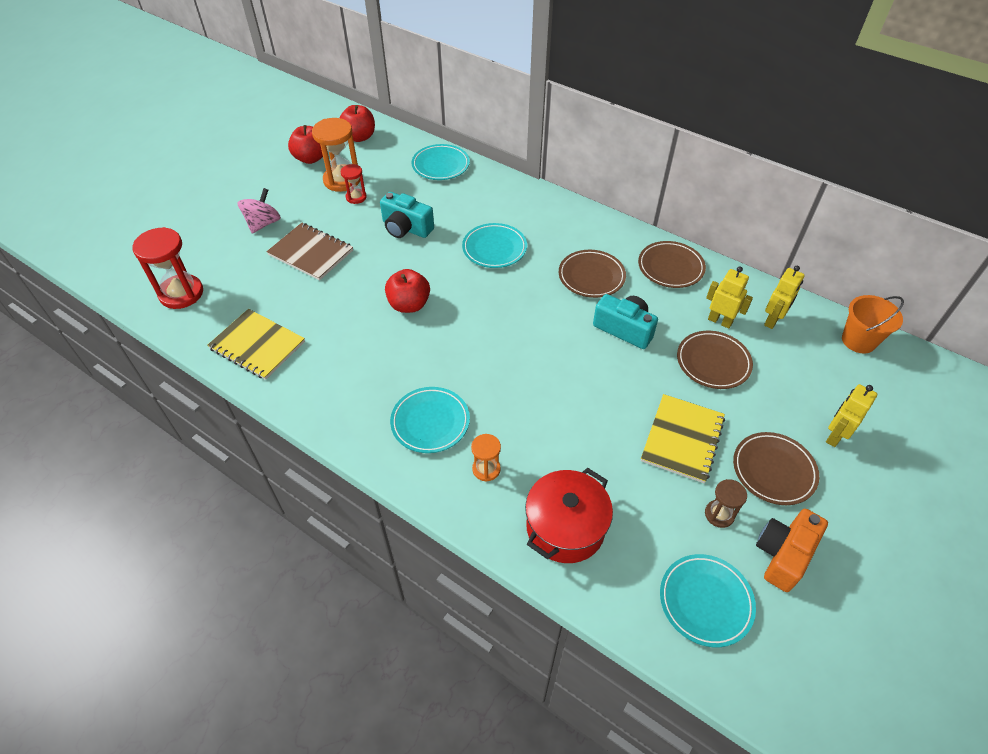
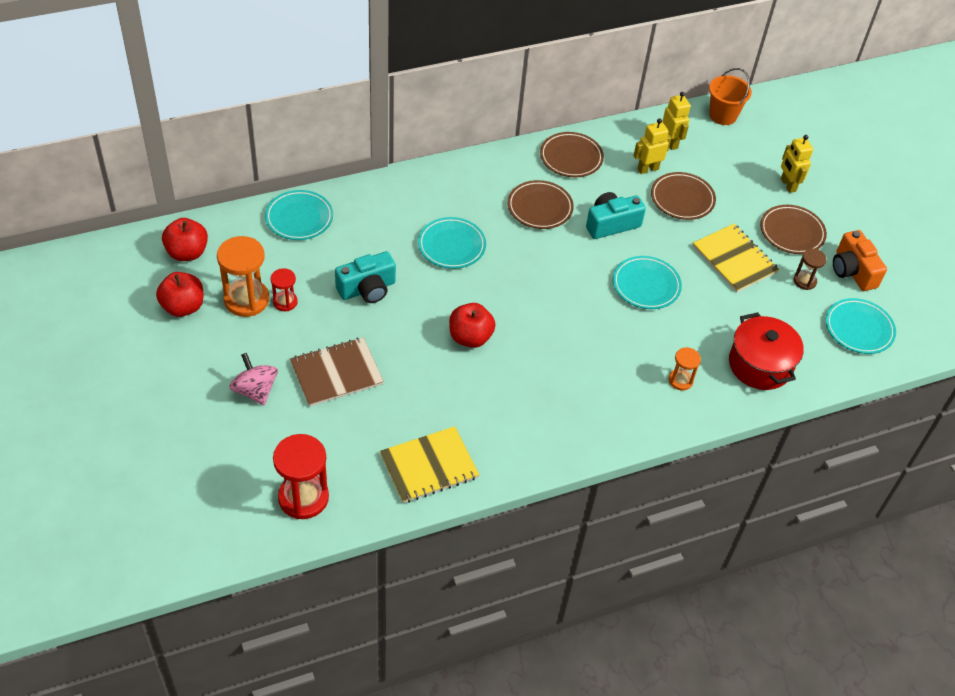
camera: 60 degrees left, 0 degrees up
(430, 422) = (611, 390): turquoise plate -> turquoise plate (646, 285)

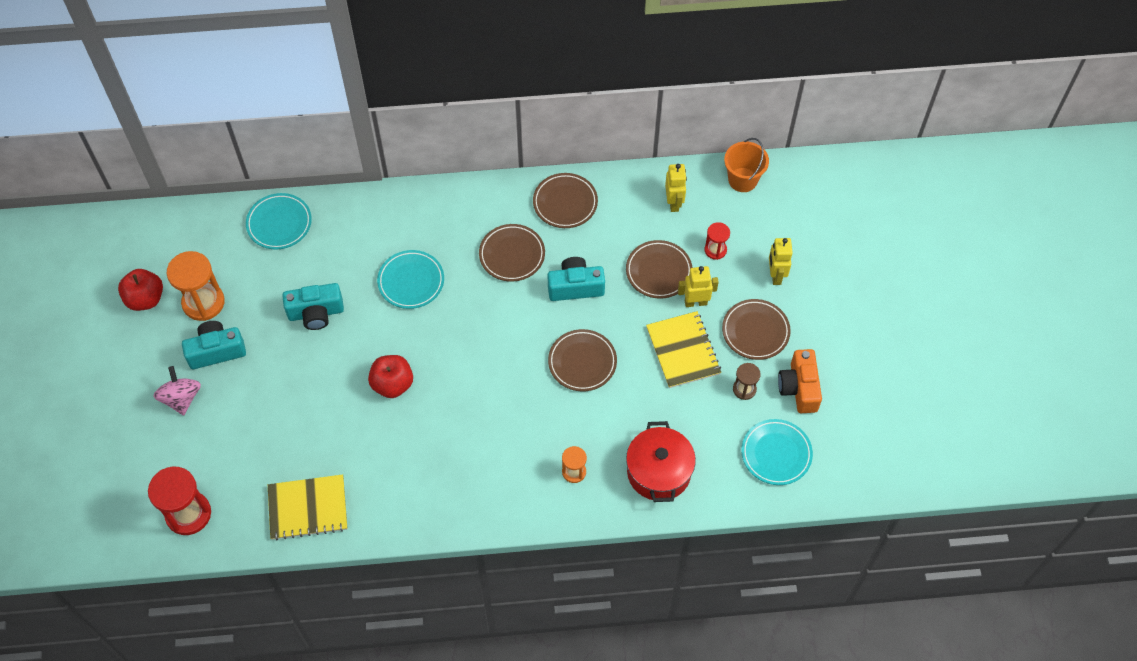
camera: 20 degrees right, 10 degrees up
(187, 252) = (166, 242): red apple -> none
(276, 341) = (216, 351): none -> turquoise camera
(285, 302) = (237, 312): red hourglass -> red hourglass (715, 250)
(336, 373) = (258, 396): brown notebook -> none
(646, 285) = (582, 362): turquoise plate -> brown plate
(647, 169) = (637, 230): yellow robot -> yellow robot (695, 302)

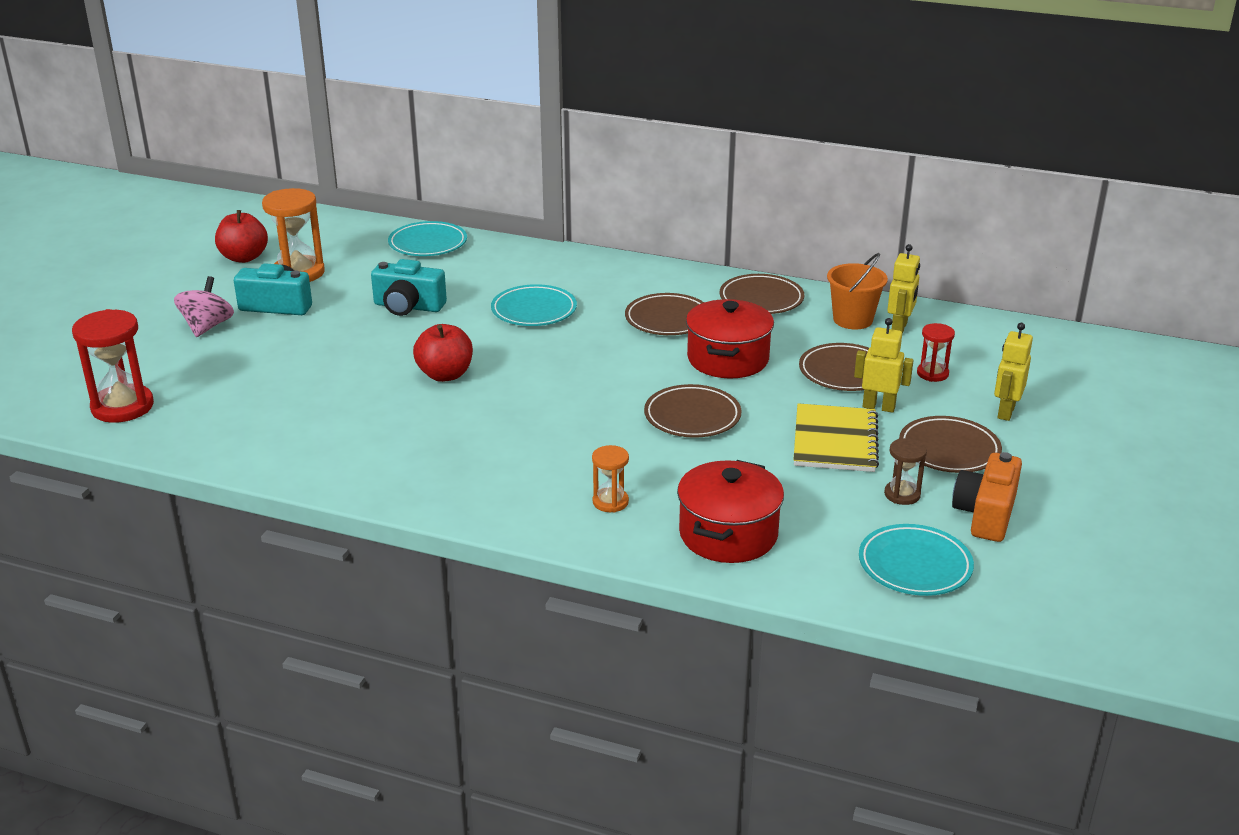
camera: 25 degrees right, 30 degrees down
(308, 508) = (256, 439): yellow notebook -> none
(575, 287) = (728, 359): turquoise camera -> red pot
(742, 180) = (1002, 331): orange bucket -> orange bucket (853, 320)

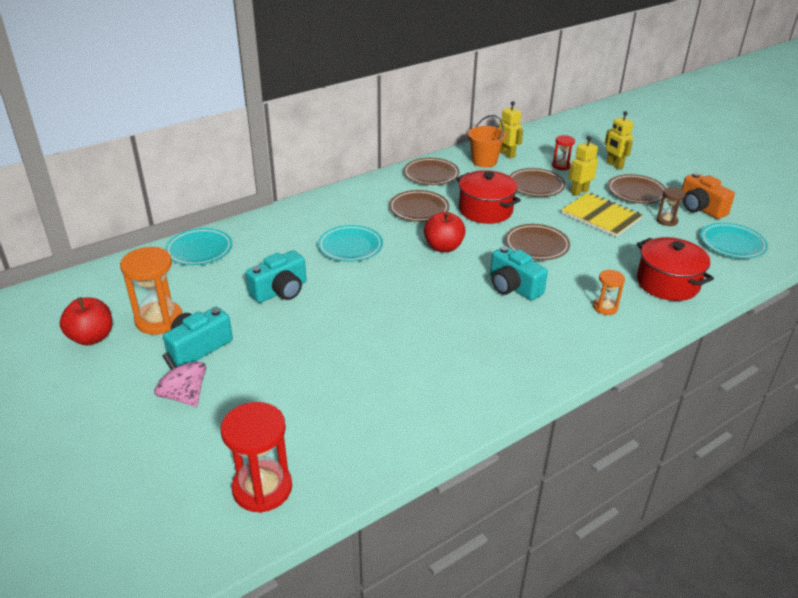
camera: 55 degrees left, 5 degrees up
(445, 375) = (394, 310): red apple -> red apple (443, 247)
(577, 429) = (513, 287): none -> turquoise camera

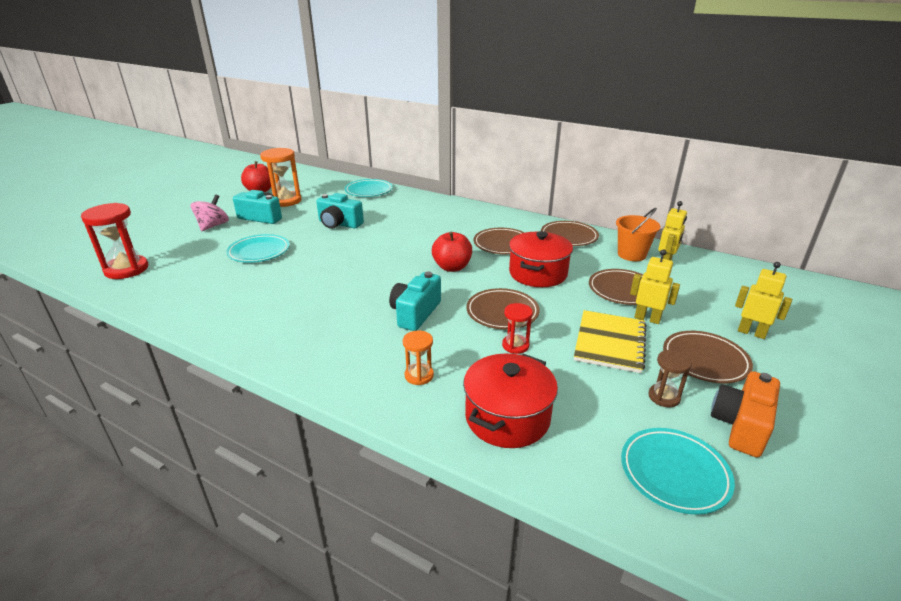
camera: 65 degrees right, 5 degrees down
(350, 247) = (416, 232): turquoise plate -> turquoise plate (259, 252)
(561, 166) = (690, 297): red hourglass -> red hourglass (515, 345)
(614, 165) = (751, 333): yellow robot -> yellow robot turned 90 degrees clockwise

